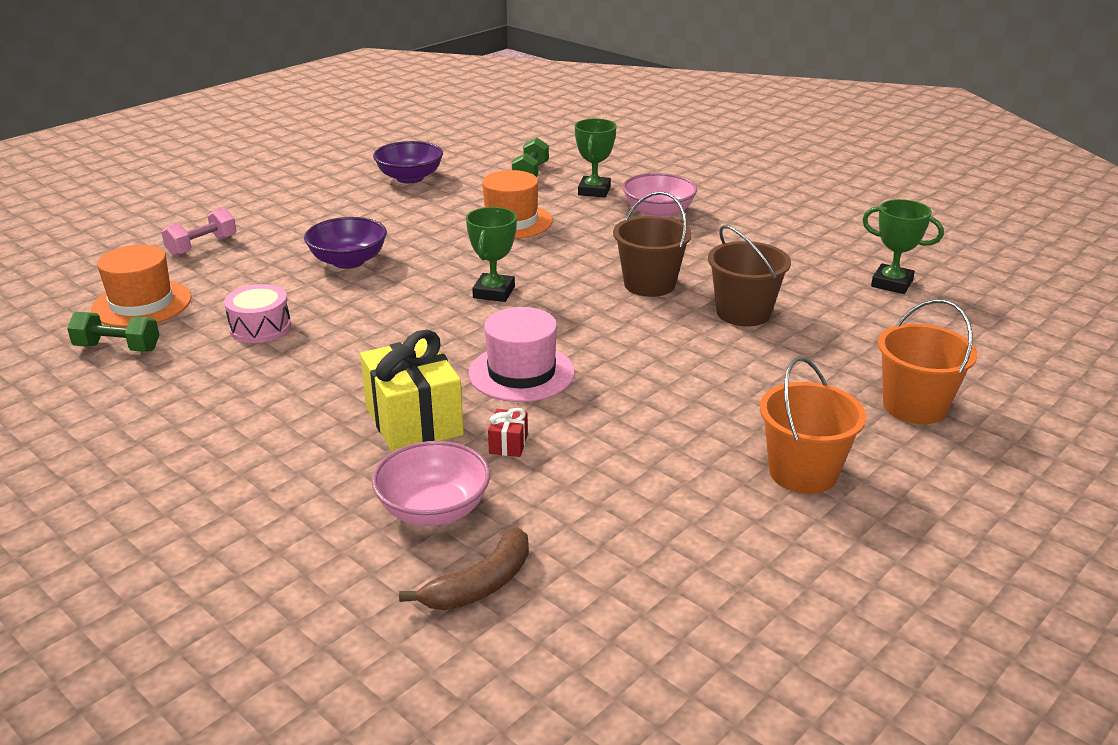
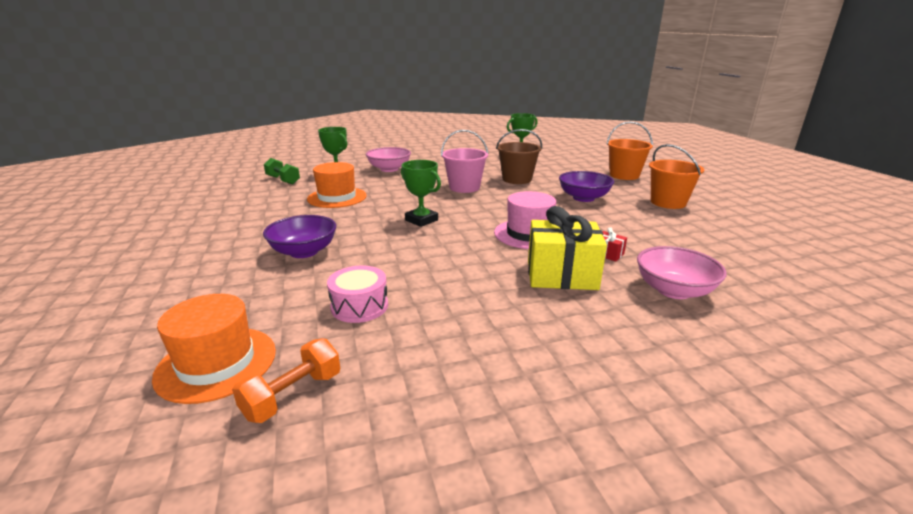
camera: 60 degrees left, 5 degrees down
(117, 348) = (293, 395): green dumbbell -> orange dumbbell
(202, 246) = (154, 307): pink dumbbell -> none
(410, 178) = (213, 208): purple bowl -> purple bowl (583, 198)
(480, 585) = (759, 293): brown banana -> none
(649, 284) = (464, 187): brown bucket -> pink bucket

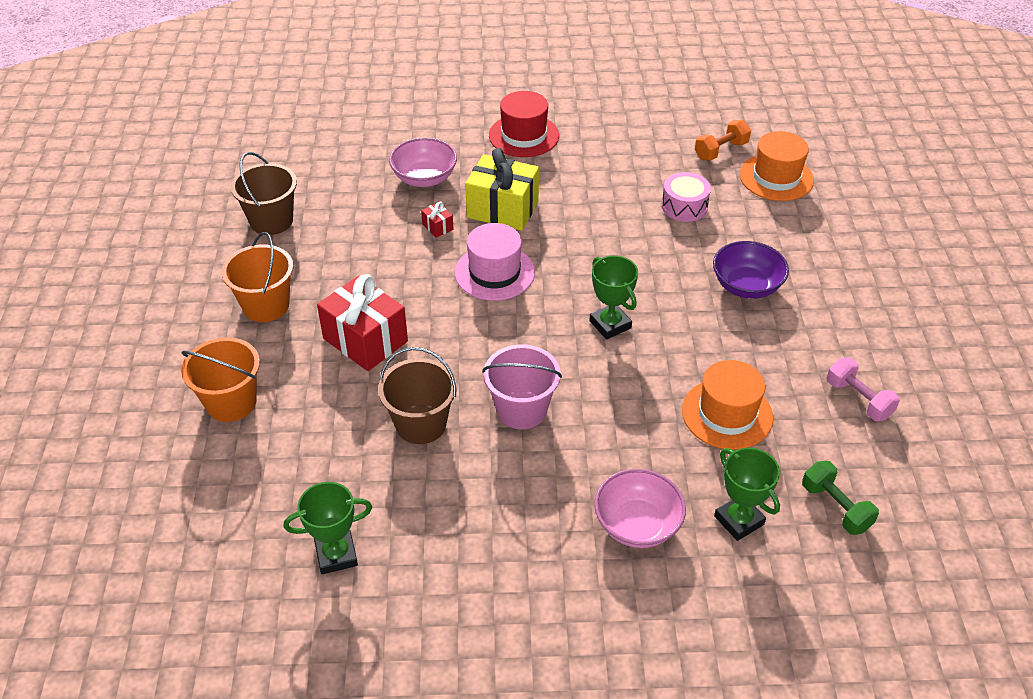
camera: 165 degrees left, 20 degrees up
(242, 210) = (858, 399): none -> pink dumbbell
(583, 198) = (365, 340): purple bowl -> red gift
(614, 365) = (524, 135): none -> red hat
(751, 240) = (271, 221): none -> brown bucket

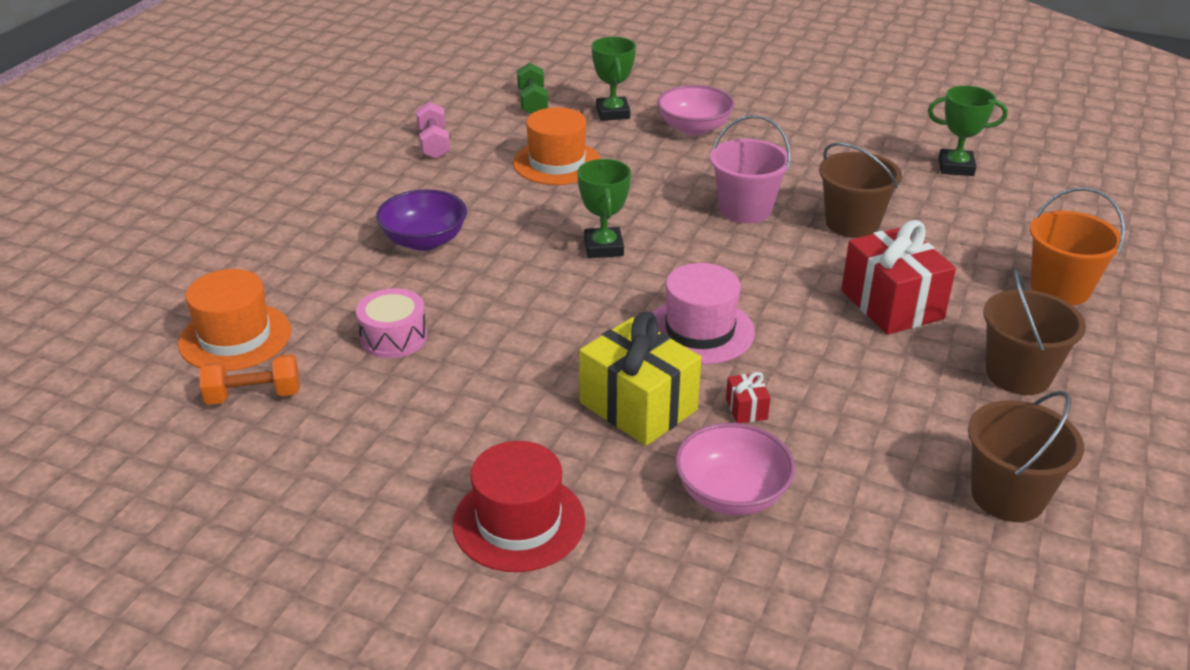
camera: 155 degrees left, 10 degrees down
(266, 305) = (1018, 374): orange bucket -> brown bucket

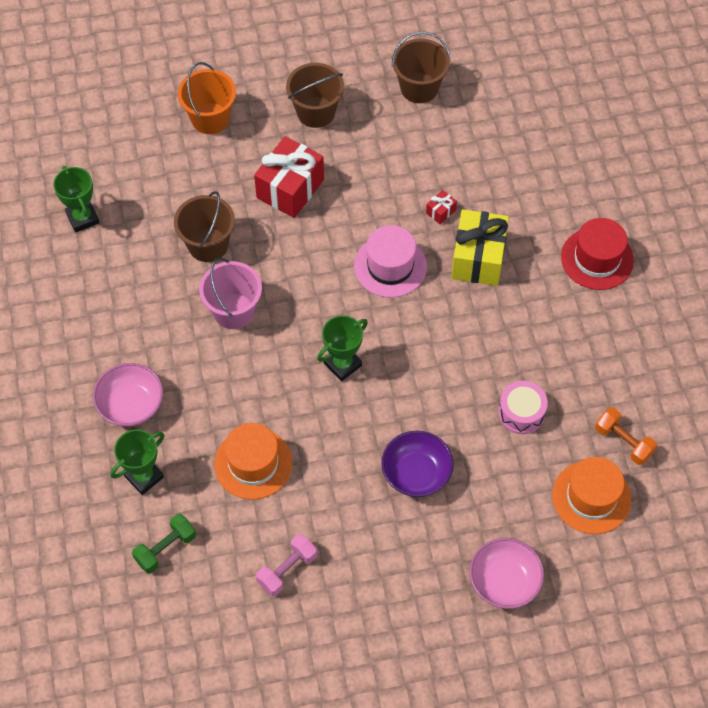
camera: 125 degrees left, 25 degrees up
(731, 494) = (507, 188): pink bowl -> pink bowl (504, 582)

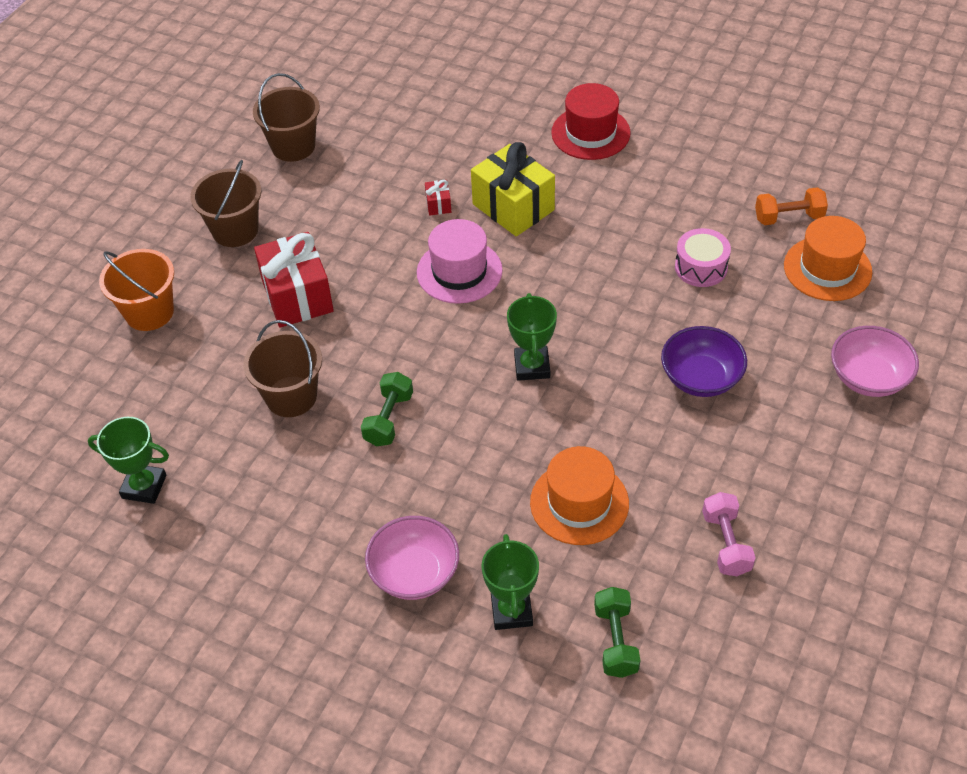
camera: 50 degrees left, 10 degrees down
(233, 311) = (388, 419): pink bucket -> green dumbbell

